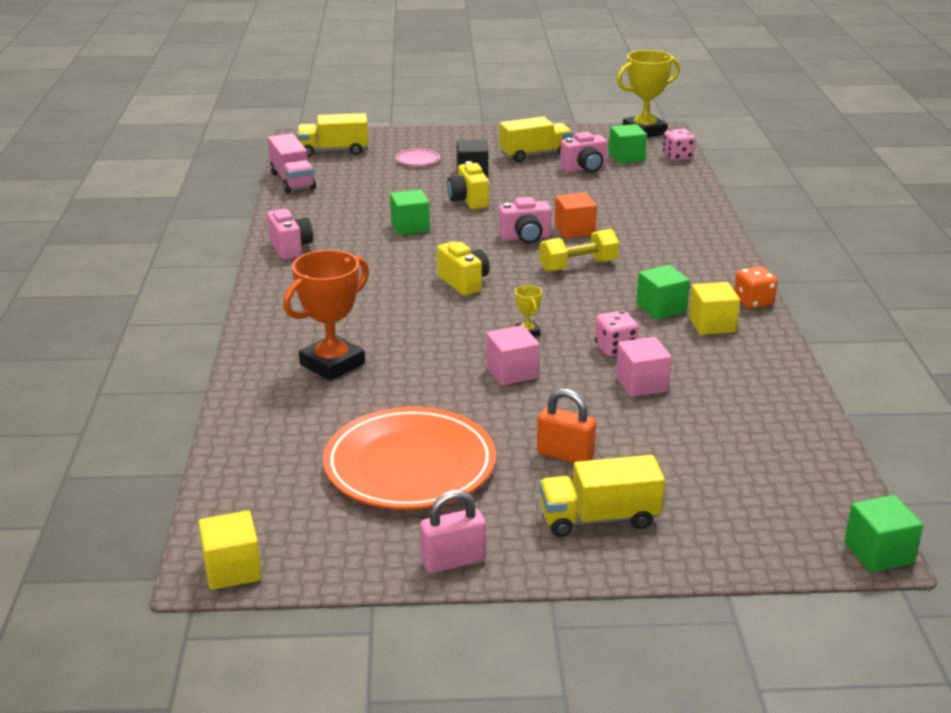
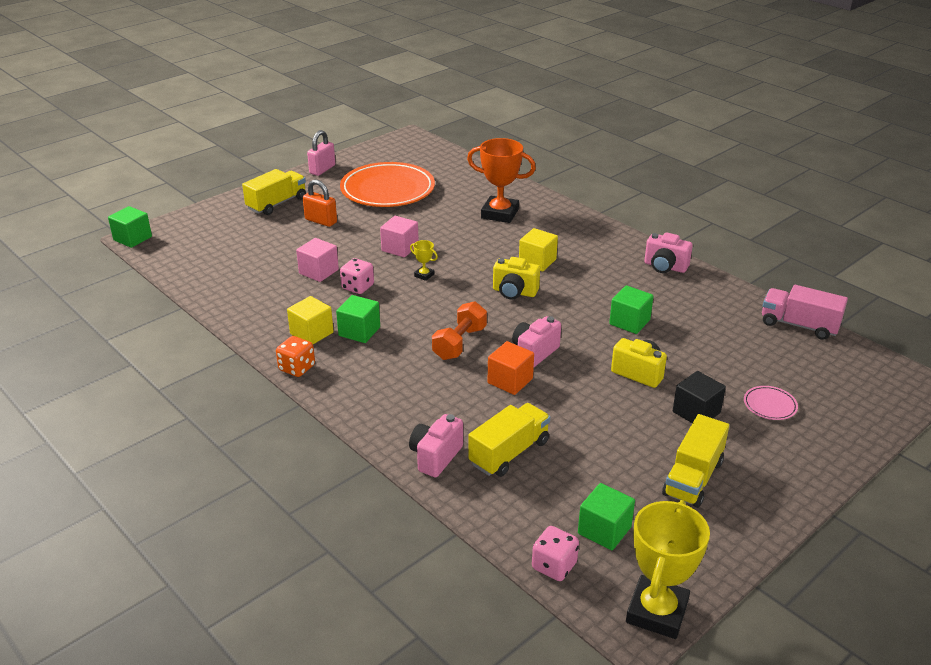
camera: 140 degrees right, 5 degrees up
(232, 569) = (402, 139): yellow cube -> yellow cube (537, 261)
(332, 364) = (499, 214): orange trophy -> orange trophy turned 75 degrees counterclockwise
(333, 151) = (853, 378): yellow truck -> yellow truck (509, 453)
(565, 455) = (321, 221): orange padlock -> orange padlock turned 45 degrees clockwise
(578, 266) = (459, 343): yellow dumbbell -> orange dumbbell
(584, 169) = (615, 480): pink camera -> pink camera (435, 457)

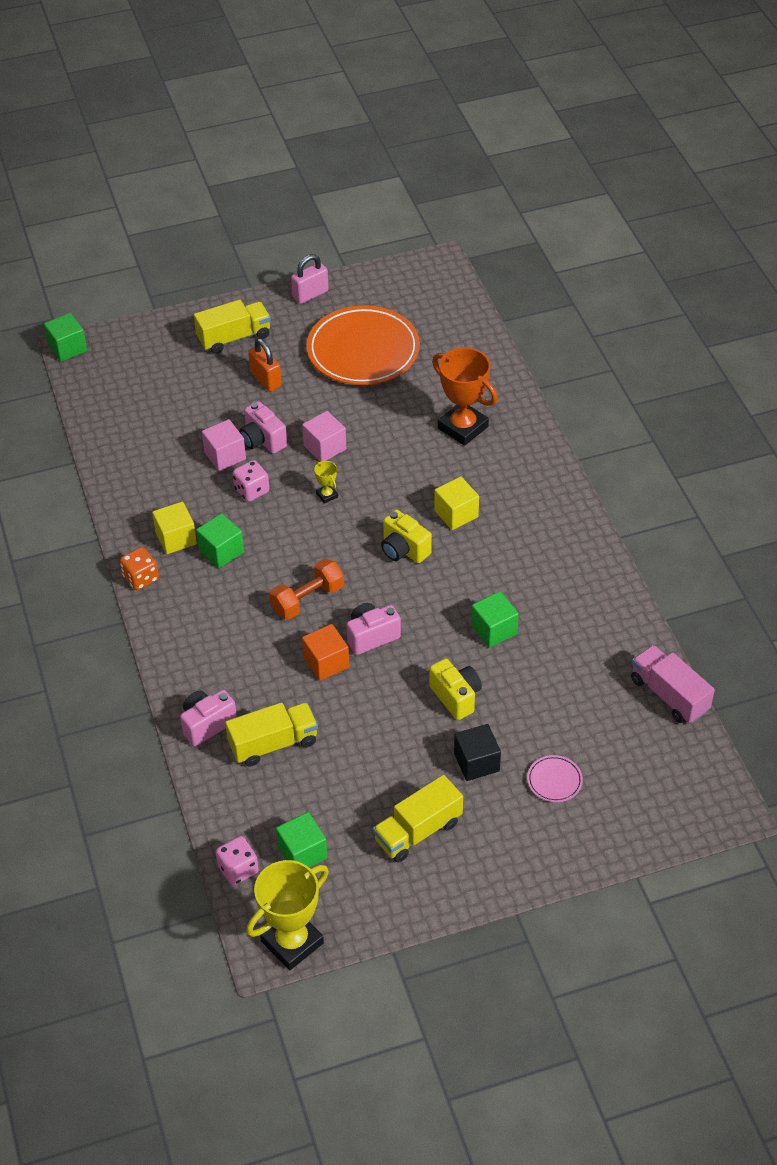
camera: 25 degrees right, 15 degrees up
(665, 267) = (588, 566): pink camera -> pink camera (262, 440)

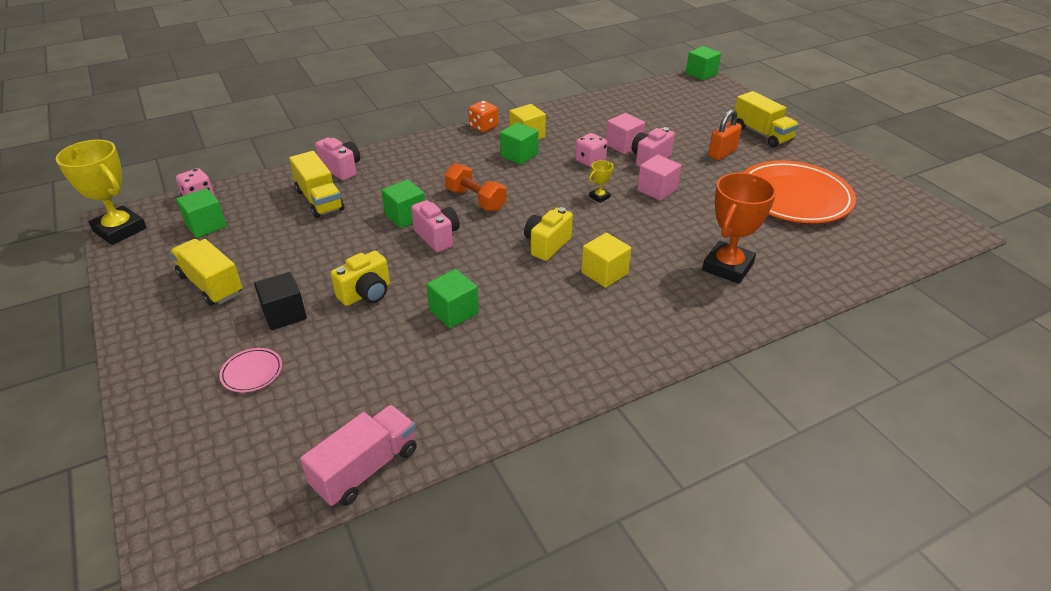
camera: 80 degrees right, 10 degrees down
(310, 294) = (845, 163): pink padlock -> none
(326, 662) = (405, 216): orange cube -> green cube

